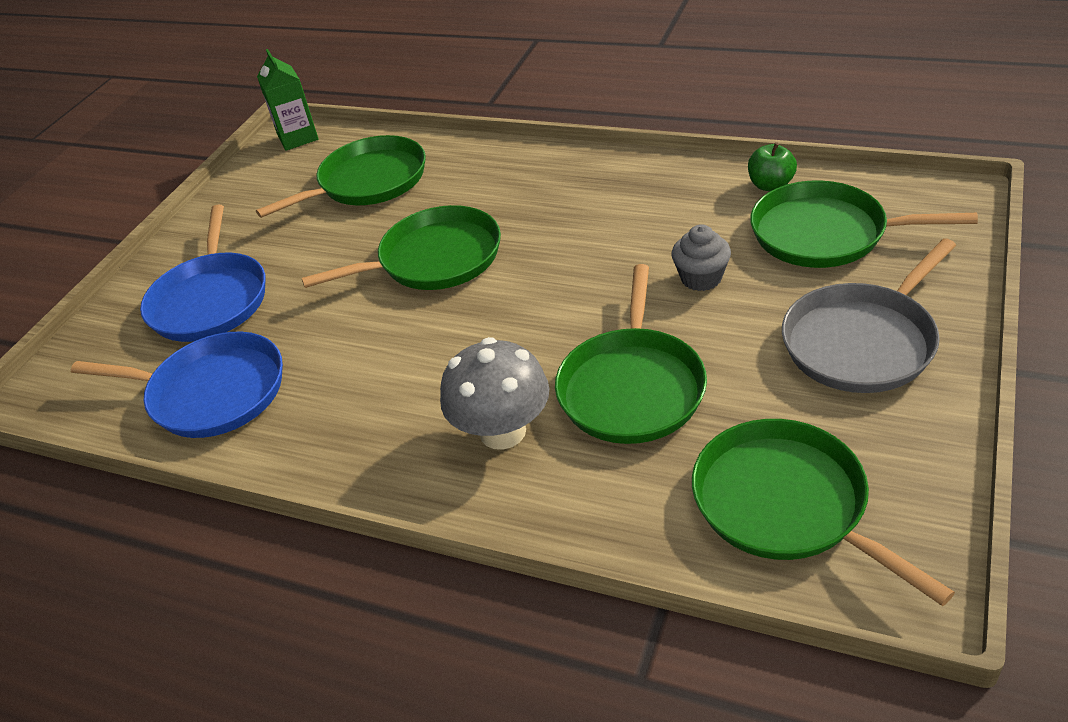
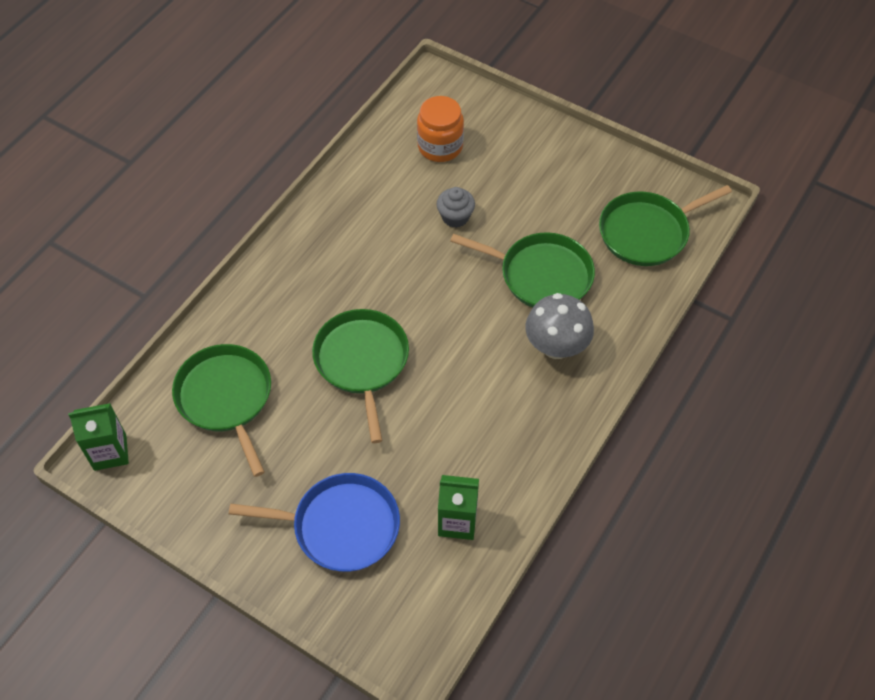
camera: 85 degrees left, 15 degrees up
(211, 392) = (457, 521): blue pan -> green carton
(770, 185) = (375, 155): green apple -> none
(825, 234) = (440, 146): green pan -> orange jar
(862, 341) = (542, 163): grey pan -> none

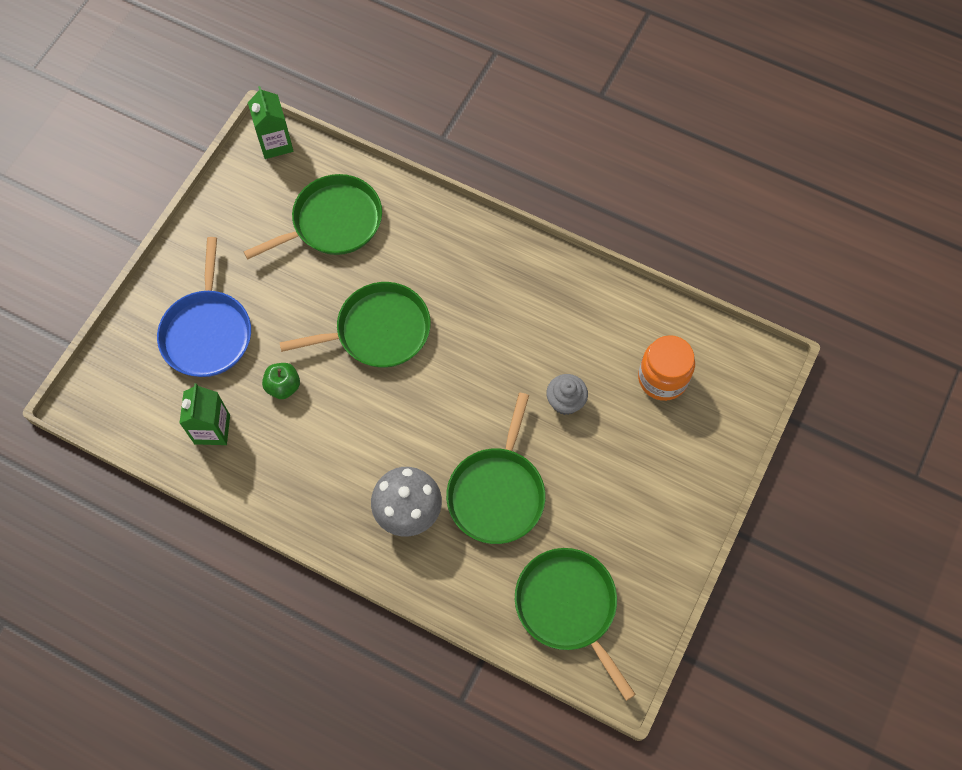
camera: 85 degrees right, 10 degrees up
(414, 451) = (283, 386): none -> green apple

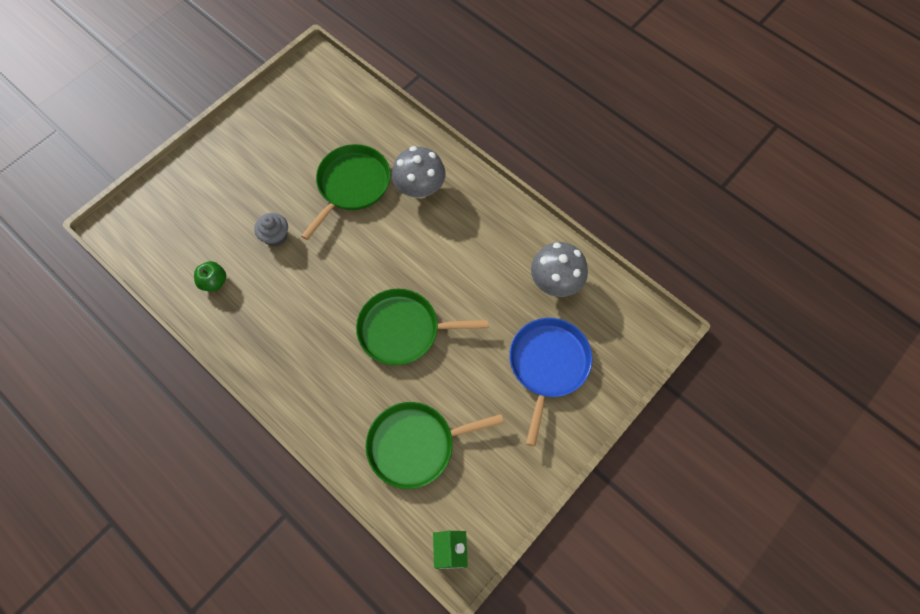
camera: 165 degrees left, 0 degrees up
(212, 429) = (555, 282): green carton -> grey mushroom
(283, 386) = (492, 302): green apple -> green apple (214, 282)
(568, 607) = (331, 106): green pan -> none
(662, 378) = (194, 235): orange jar -> none

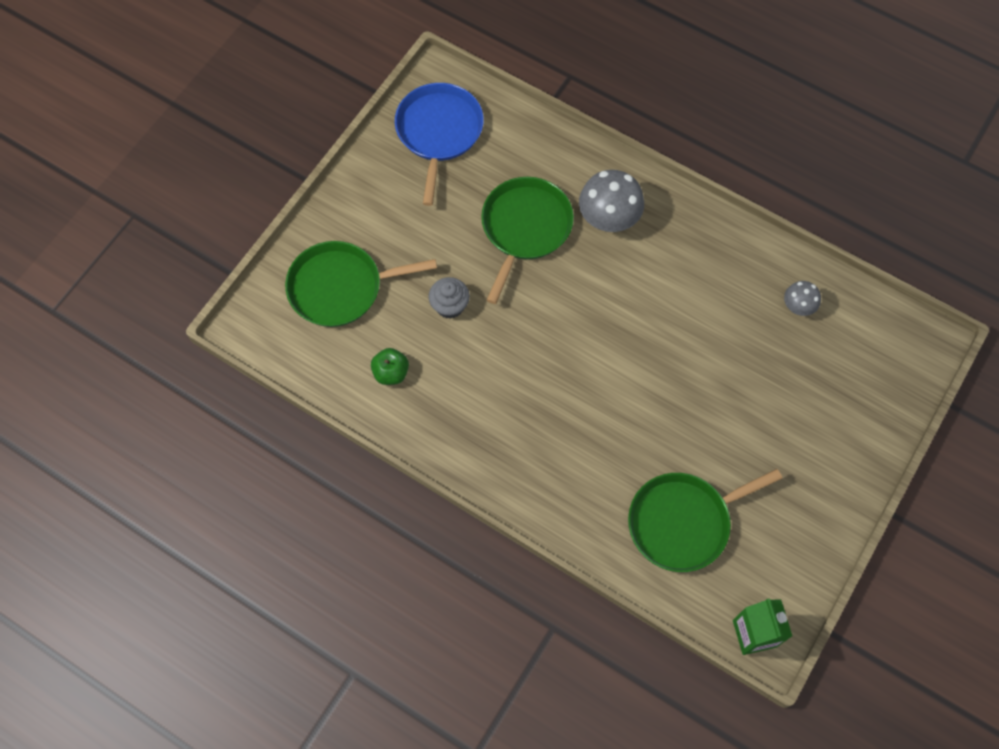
camera: 10 degrees left, 0 degrees up
(403, 330) = (634, 392): green pan -> green pan (340, 287)
(548, 365) = (812, 405): blue pan -> blue pan (439, 132)
(555, 282) = (798, 307): grey mushroom -> grey mushroom, size x0.55

